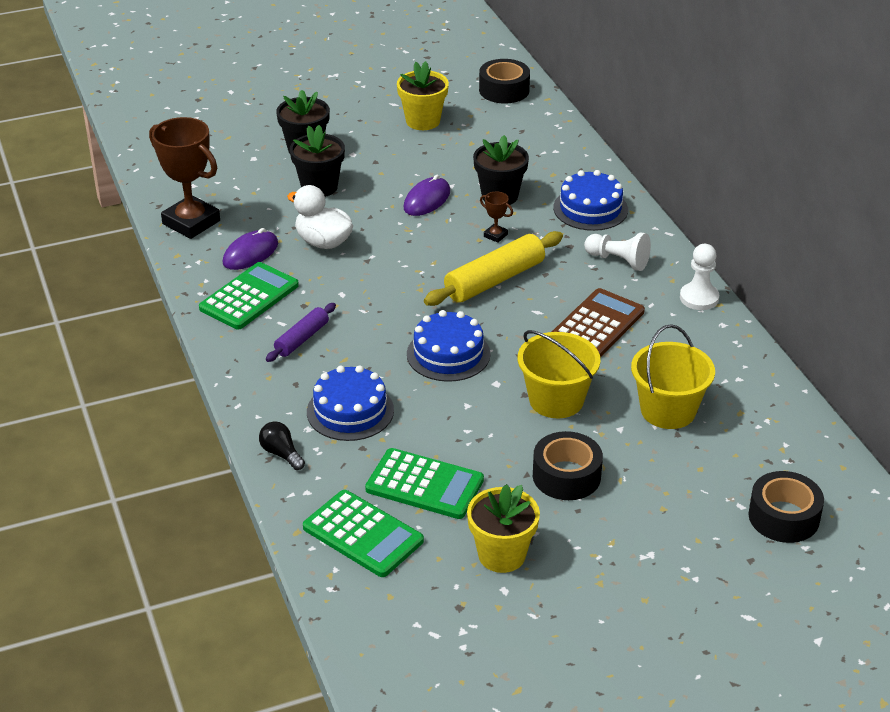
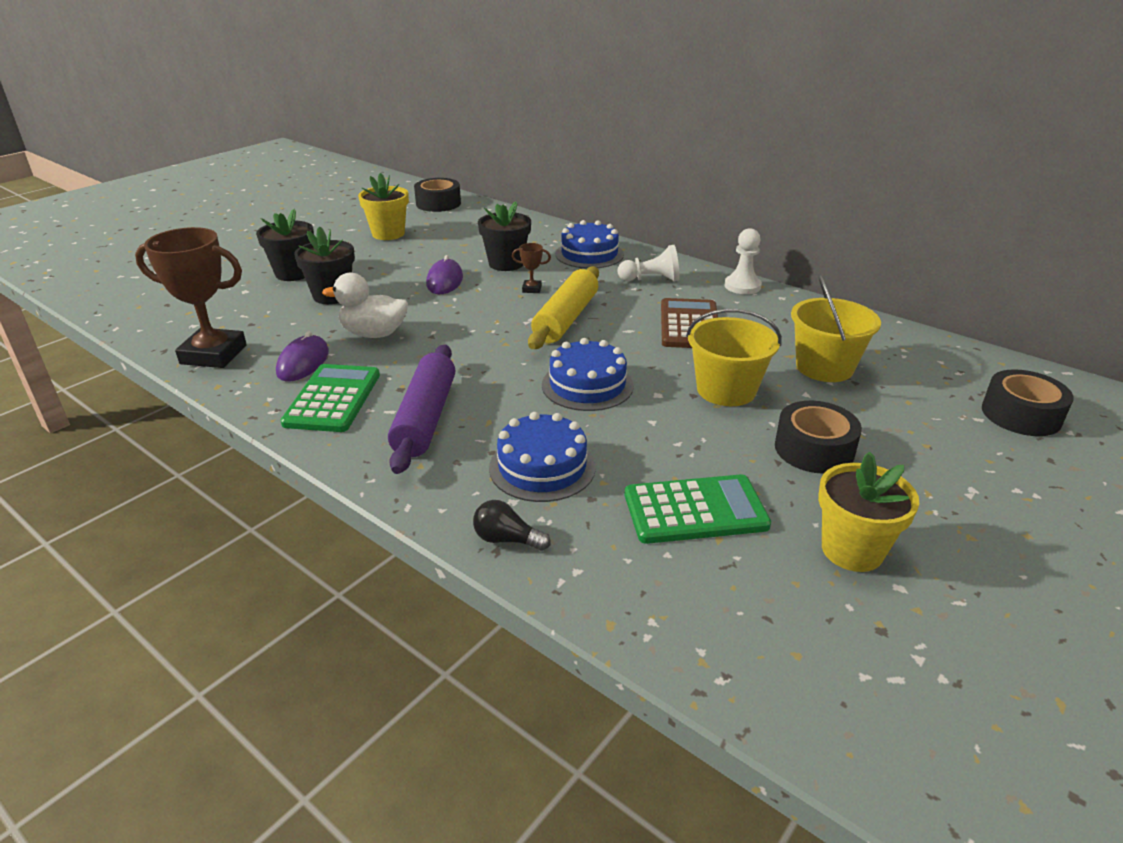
camera: 30 degrees left, 5 degrees down
(302, 339) = (425, 418): purple rolling pin -> purple rolling pin, size x1.72
(363, 534) = (689, 593): green calculator -> none

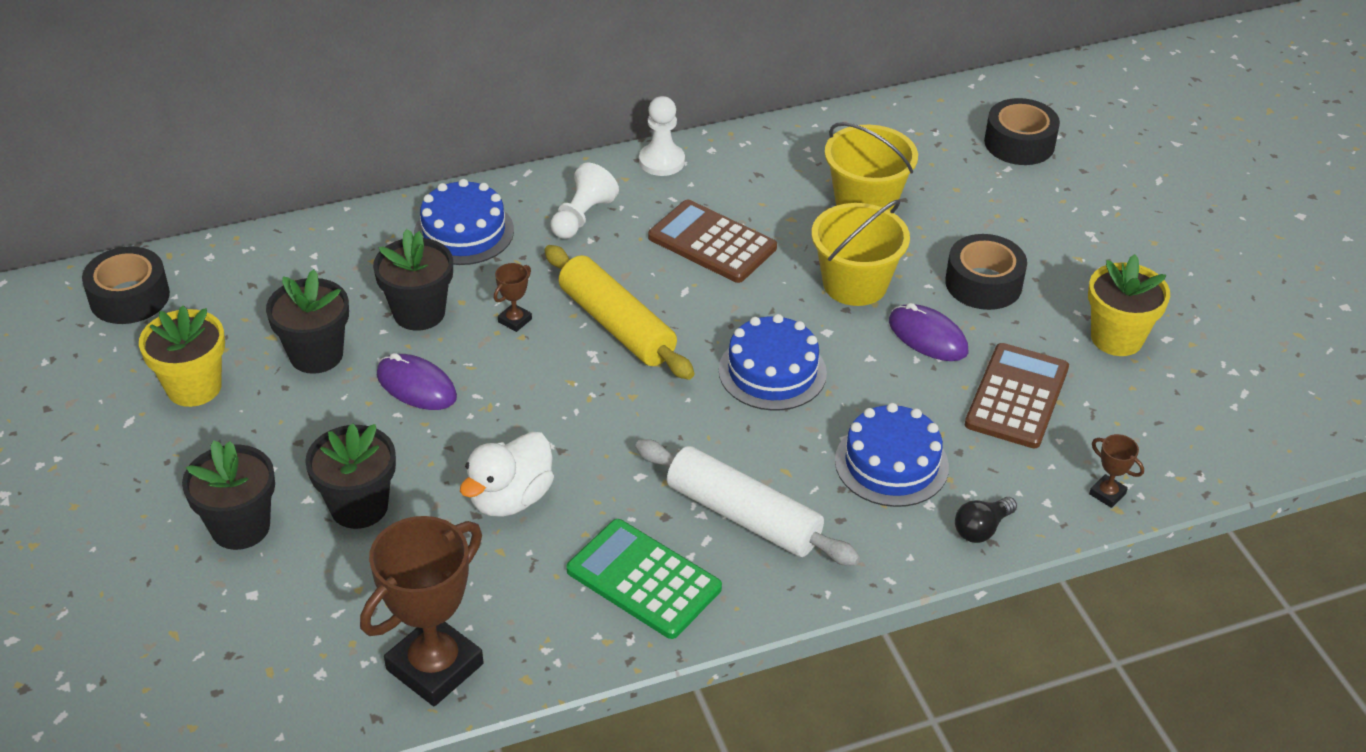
camera: 60 degrees left, 10 degrees up
(303, 362) = (531, 583): purple mouse -> purple mouse (927, 336)
(425, 418) = (743, 516): purple rolling pin -> white rolling pin
(442, 251) = (316, 355): none -> black flower pot
(625, 609) = (1107, 494): none -> brown trophy
(695, 510) = (1017, 397): green calculator -> brown calculator

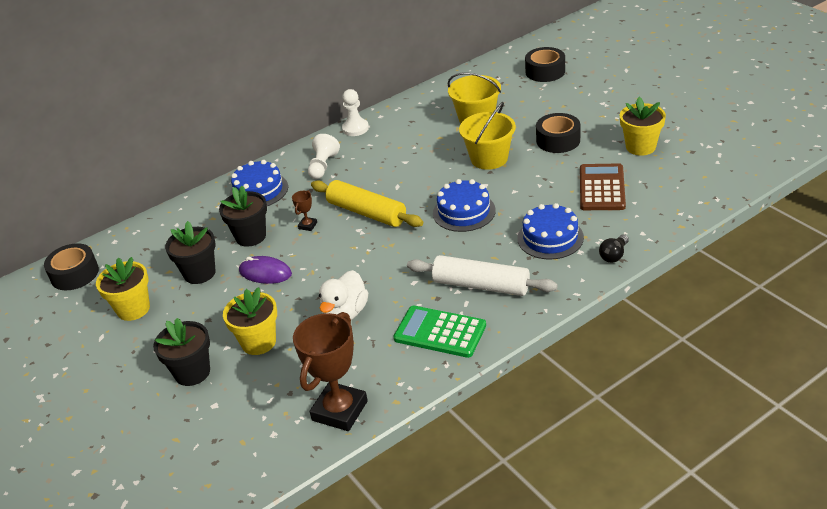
camera: 10 degrees left, 5 degrees down
(359, 506) = (258, 342): black flower pot -> yellow flower pot
(712, 242) = (401, 159): brown calculator -> none
(927, 336) = (540, 173): purple mouse -> none
(1107, 494) = (672, 220): brown trophy -> none

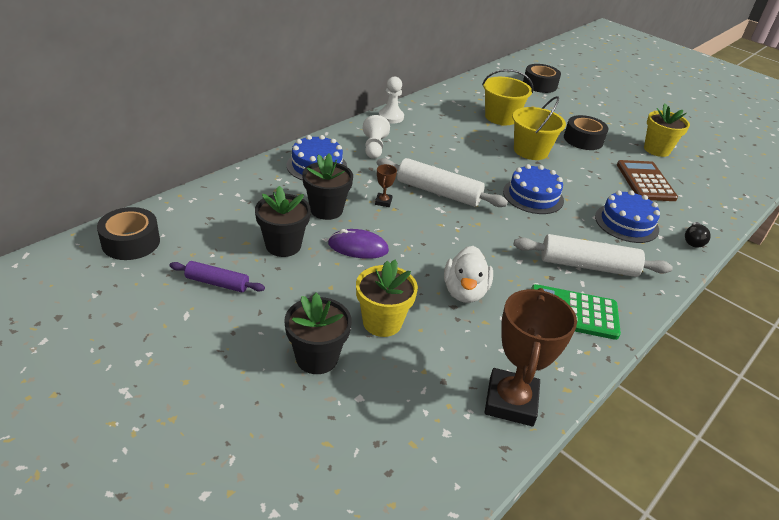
camera: 20 degrees left, 0 degrees up
(133, 309) = (217, 283): yellow flower pot -> purple rolling pin
(366, 212) = (438, 192): yellow rolling pin -> white rolling pin

